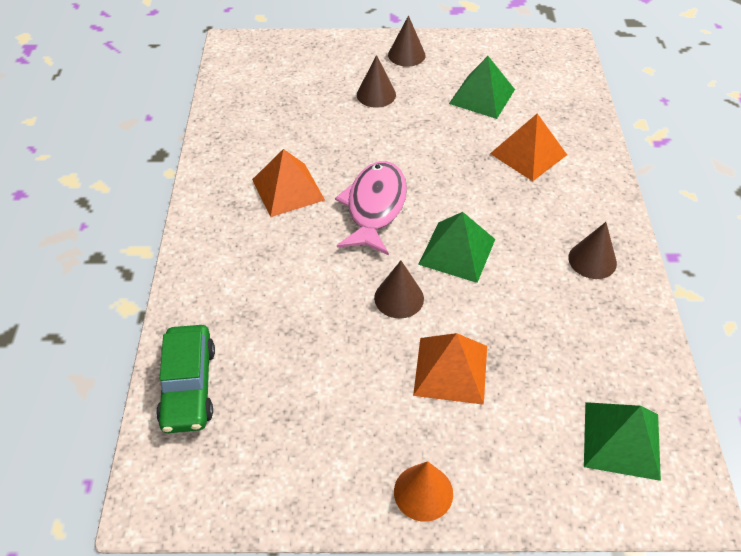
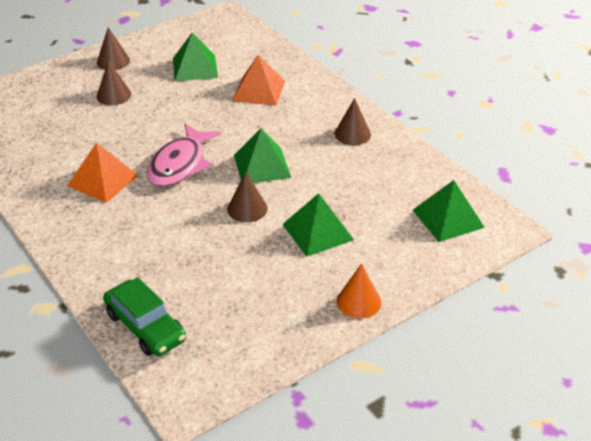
camera: 35 degrees left, 10 degrees down
(374, 207) = (180, 164): pink fish -> pink fish turned 135 degrees counterclockwise
(450, 370) = (317, 232): orange pyramid -> green pyramid

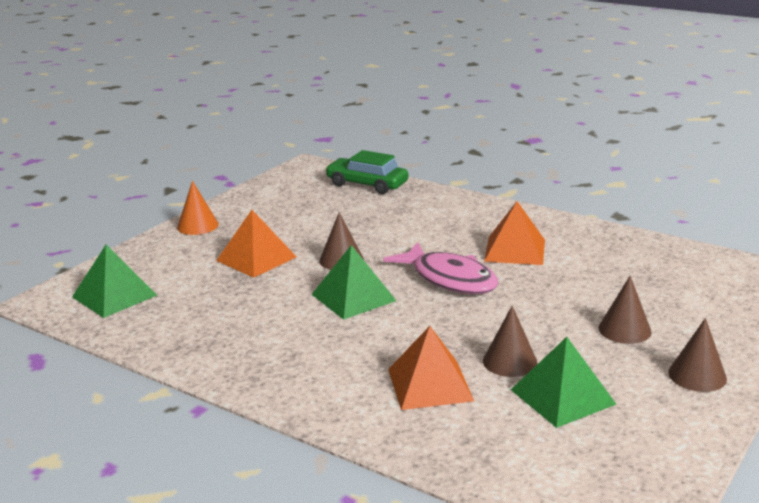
camera: 160 degrees right, 15 degrees down
(180, 164) = (449, 279): pink fish -> pink fish turned 135 degrees clockwise
(317, 232) = (256, 258): green pyramid -> orange pyramid
(352, 134) = (256, 356): brown cone -> brown cone (510, 361)

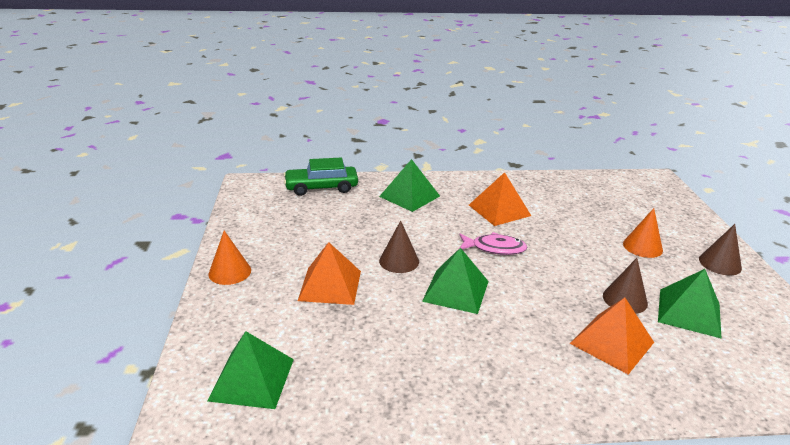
camera: 40 degrees left, 5 degrees up
(440, 213) = (409, 196): none -> green pyramid
(449, 279) = (494, 248): pink fish -> pink fish, size x0.65
(624, 330) = (642, 247): brown cone -> orange cone

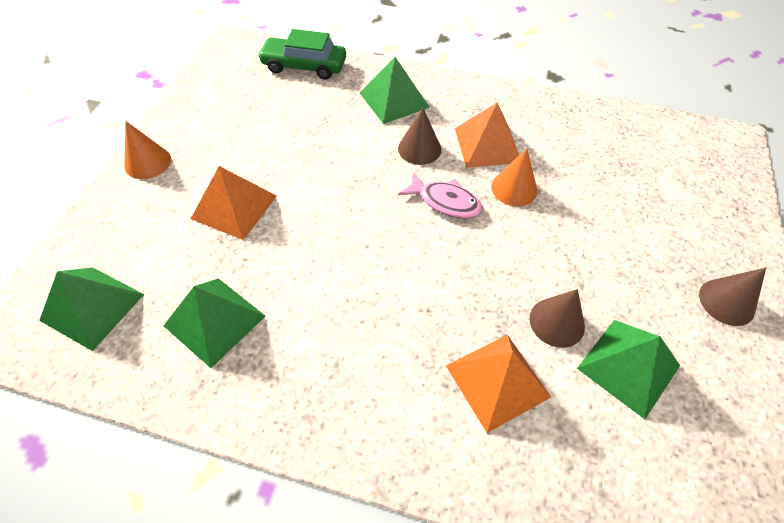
camera: 20 degrees right, 25 degrees up
(399, 261) = (326, 192): brown cone -> brown cone (419, 149)
(456, 291) = (362, 251): green pyramid -> green pyramid (215, 320)
(642, 247) = (636, 247): orange cone -> orange cone (514, 188)

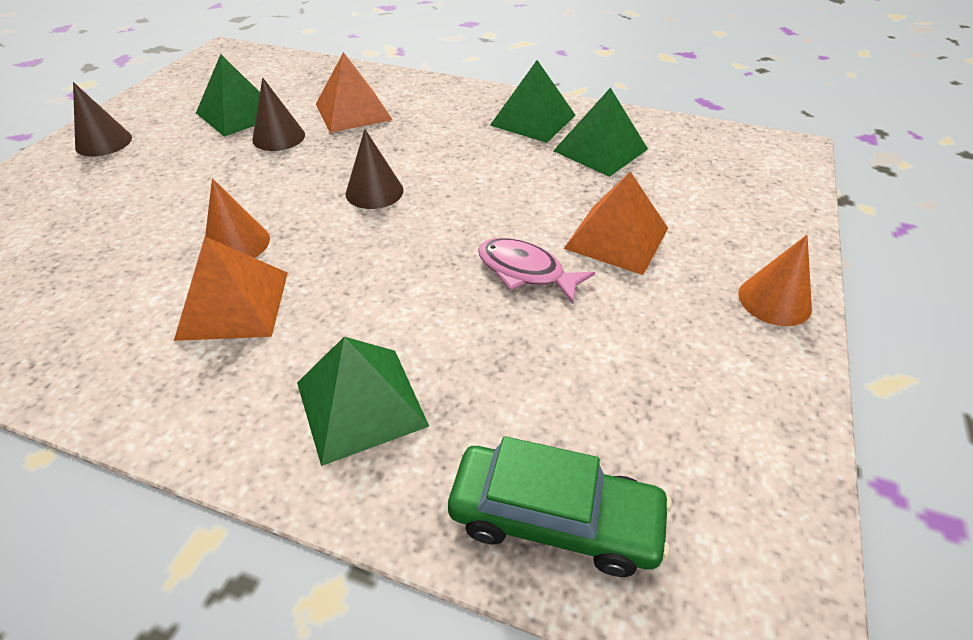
camera: 175 degrees left, 10 degrees down
(92, 307) = (726, 162): green pyramid -> green pyramid (533, 120)
(419, 149) = (346, 303): brown cone -> brown cone (374, 191)
(445, 202) = (338, 232): pink fish -> pink fish (525, 271)

